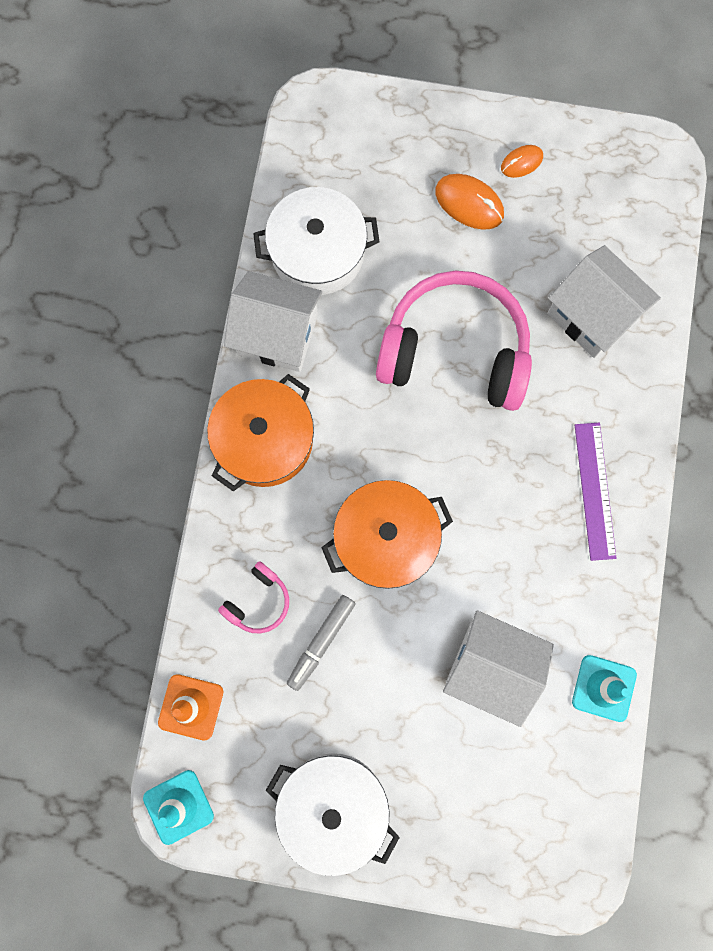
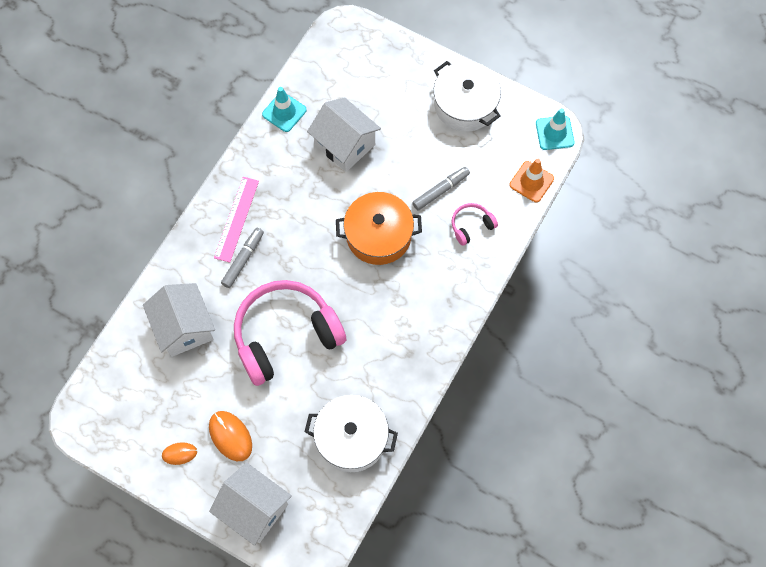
camera: 160 degrees left, 10 degrees down
(264, 440) = (434, 321): orange pot -> none
(277, 334) = (400, 389): white house -> white house (254, 509)
(455, 351) = (286, 336): pink headphones -> pink headphones turned 120 degrees clockwise
(558, 434) = (243, 260): none -> grey marker
(595, 490) = (236, 219): purple ruler -> pink ruler

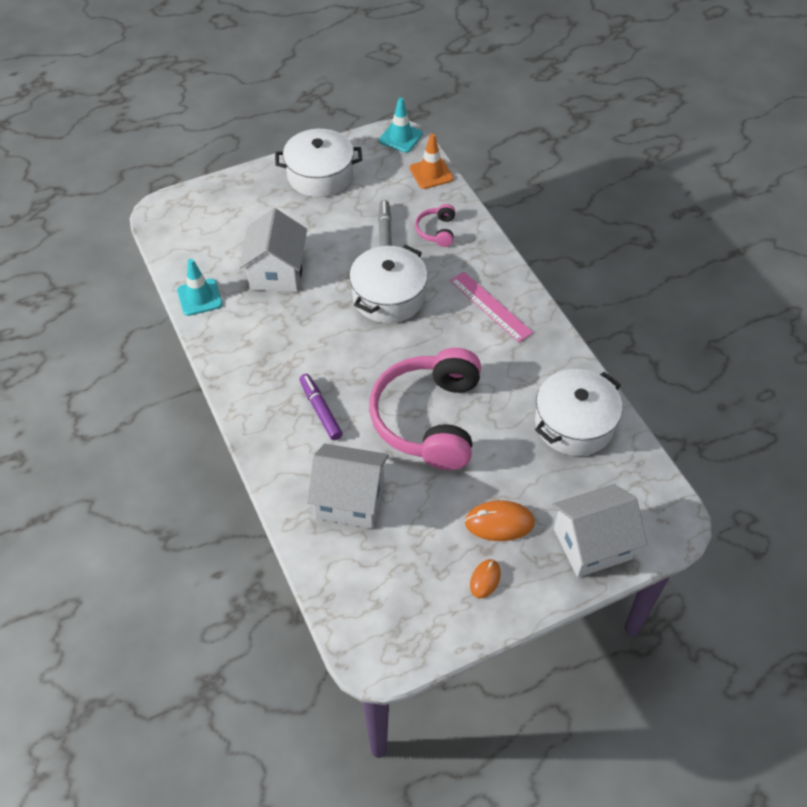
camera: 55 degrees left, 15 degrees down
(236, 219) = (273, 393): pink ruler -> pink ruler (490, 306)
(243, 260) = (320, 410): grey marker -> purple marker
(345, 145) = (277, 272): white house -> white house turned 75 degrees counterclockwise
(378, 235) = (388, 296): orange pot -> white pot

